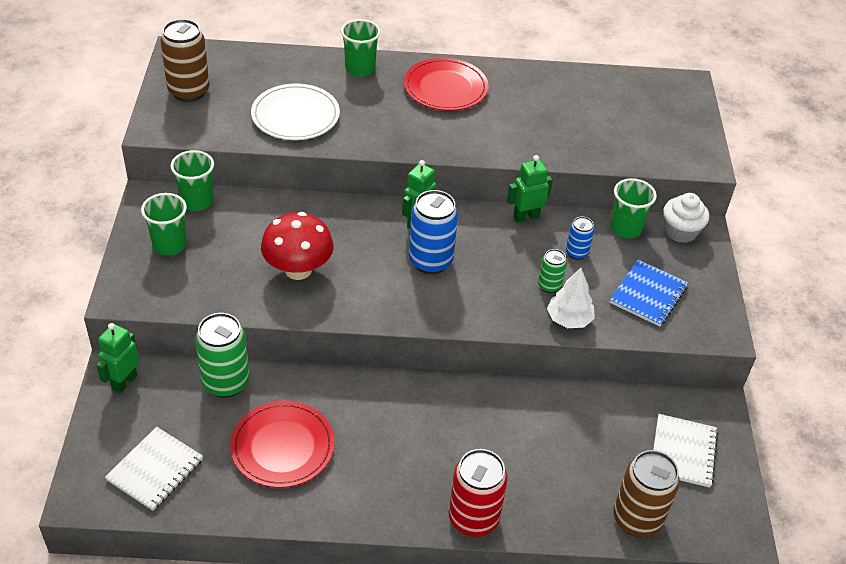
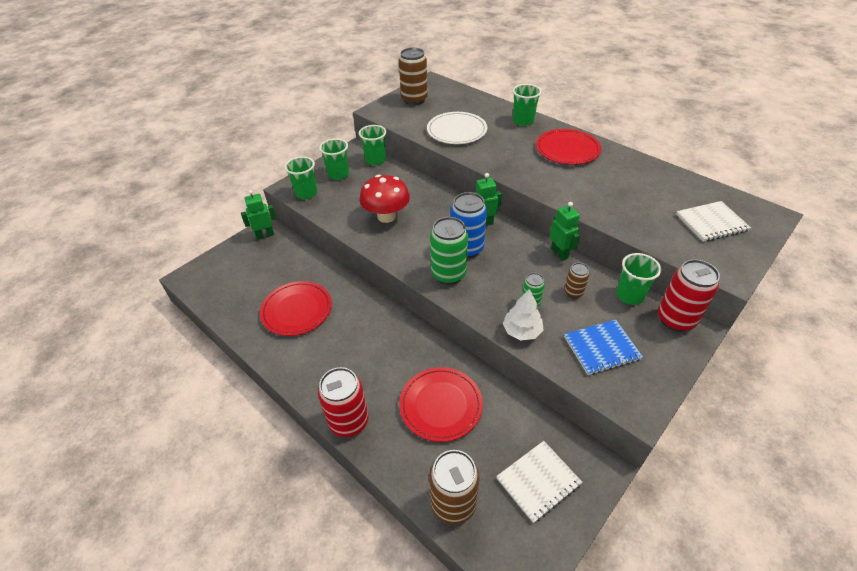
camera: 45 degrees right, 0 degrees up
(155, 470) = (229, 284): white notebook -> white notebook (711, 223)
(156, 292) = (306, 193): none -> green cup
(226, 382) = (308, 261): green can -> green can (448, 274)
(526, 217) = (559, 253): green robot -> green robot turned 45 degrees clockwise
(541, 444) = (441, 405): none -> red plate
(576, 253) = (573, 292): blue can -> brown can
(680, 231) = (675, 319): white cupcake -> red can

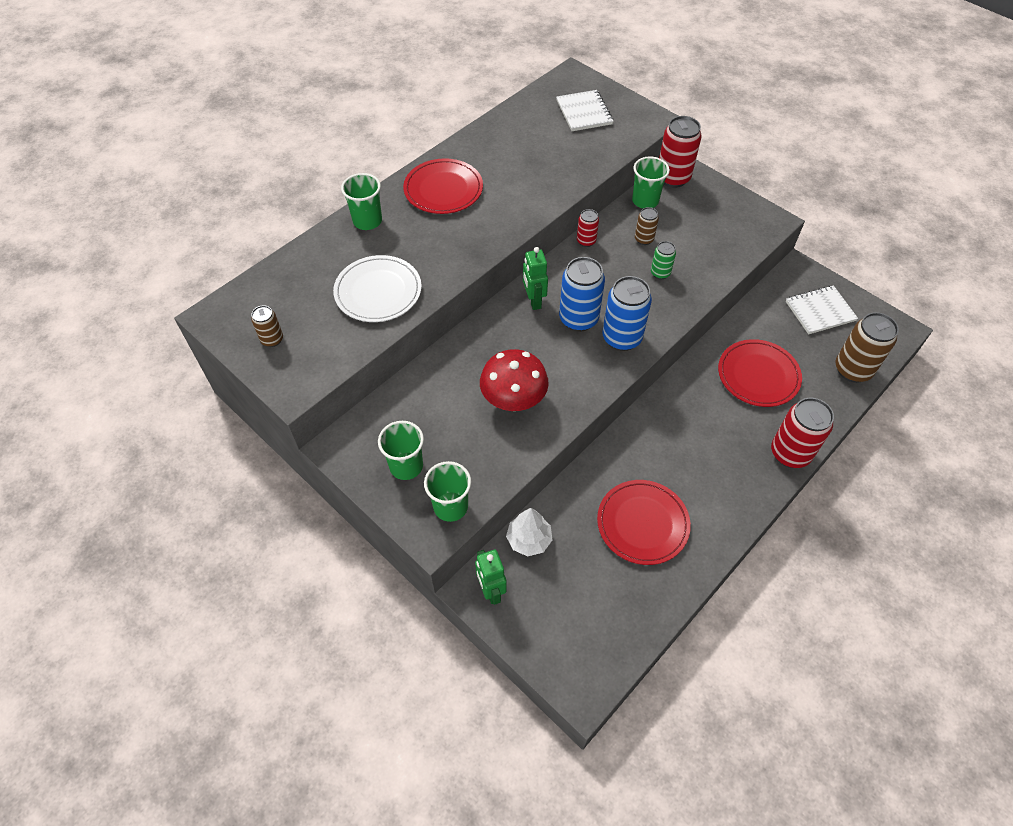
camera: 90 degrees left, 10 degrees up
(375, 160) = (375, 418): green cup -> none
(414, 100) = (272, 339): brown can -> brown can, size x0.53
(448, 274) = (622, 338): green can -> blue can
(522, 331) = (698, 284): white tree -> white tree (529, 539)
(538, 481) = (820, 311): white notebook -> white notebook turned 75 degrees counterclockwise
(559, 253) = (586, 241): green robot -> red can
(601, 348) = (712, 231): blue notebook -> none

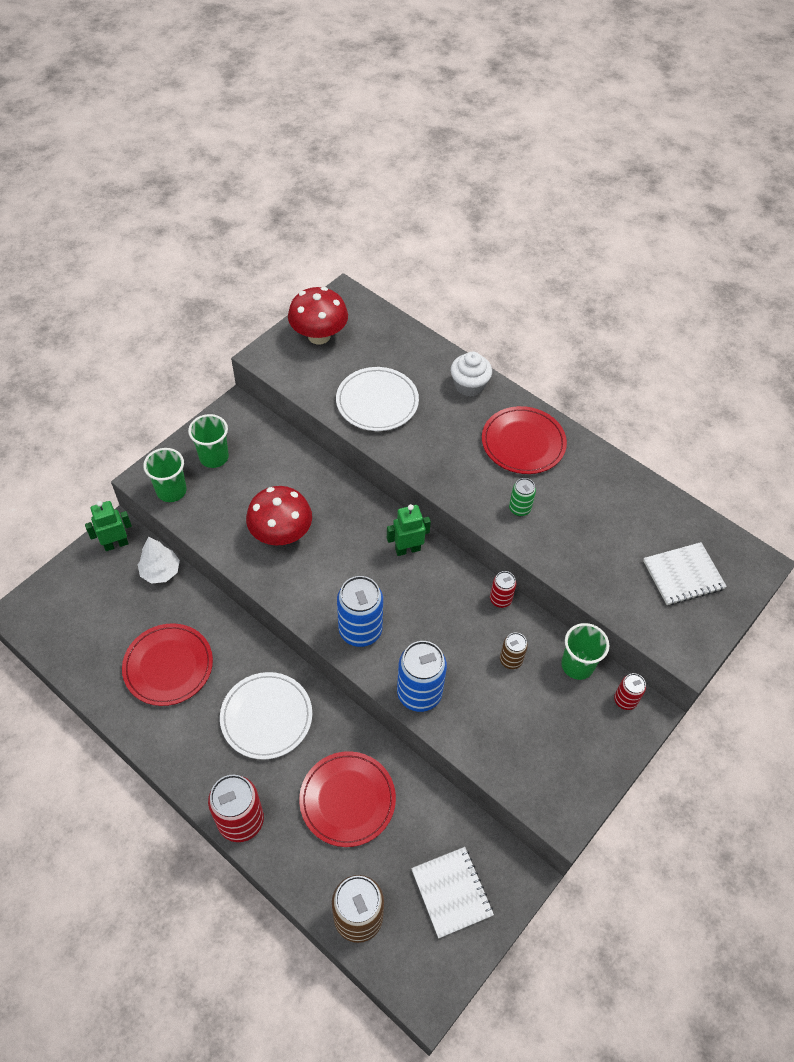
camera: 85 degrees right, 0 degrees up
(272, 339) = (319, 336): brown can -> red mushroom
(367, 221) = (469, 385): green cup -> white cupcake
(578, 319) = (385, 590): blue can -> blue can (419, 693)
(660, 273) = (458, 674): green can -> green can (519, 509)
(673, 178) = (625, 700): red can -> red can, size x0.53
(689, 436) = (266, 717): none -> white plate

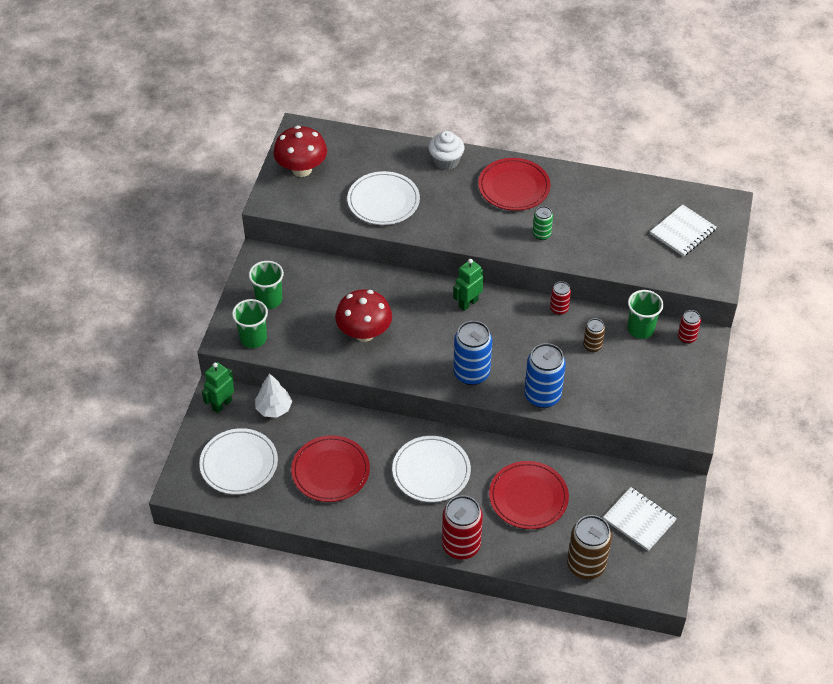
camera: 25 degrees left, 5 degrees down
(88, 614) = (239, 463): none -> white plate

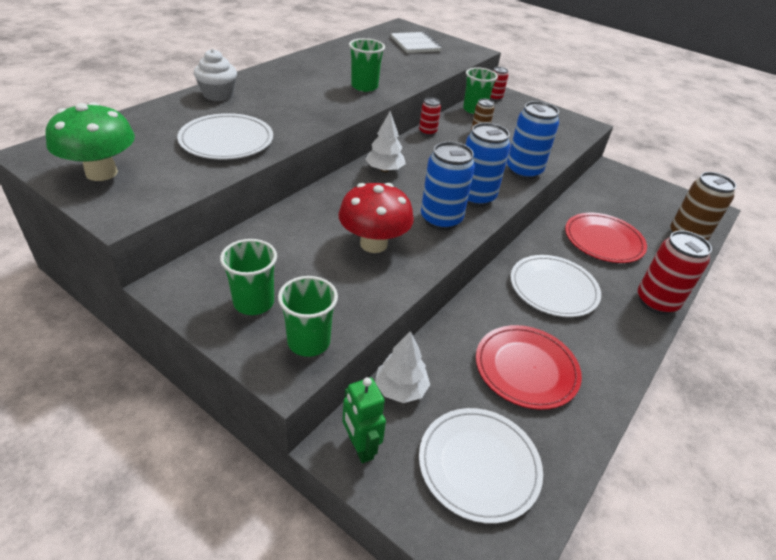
camera: 70 degrees left, 10 degrees down
(301, 169) = (101, 173): red mushroom -> green mushroom
(422, 361) = (441, 220): none -> blue can
(468, 303) = (384, 170): green robot -> white tree
(514, 187) = (293, 79): red plate -> none
(541, 234) = (364, 87): green can -> green cup
(639, 520) = (640, 196): white notebook -> none

